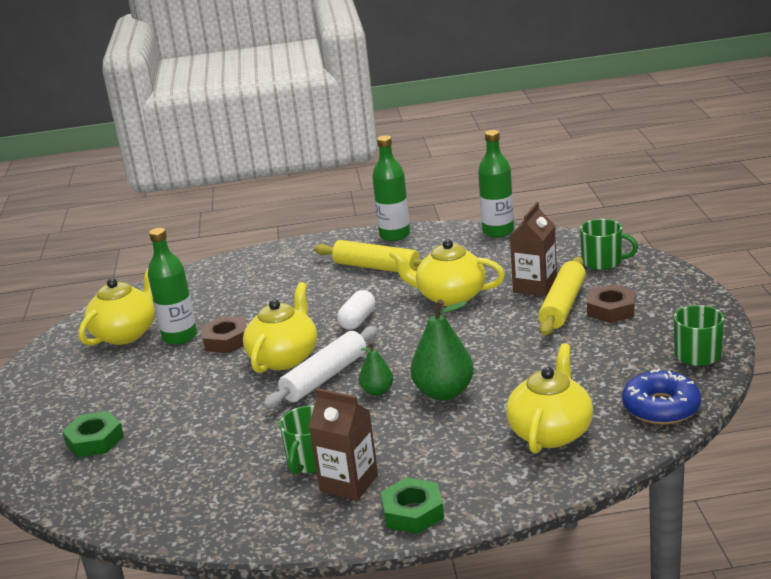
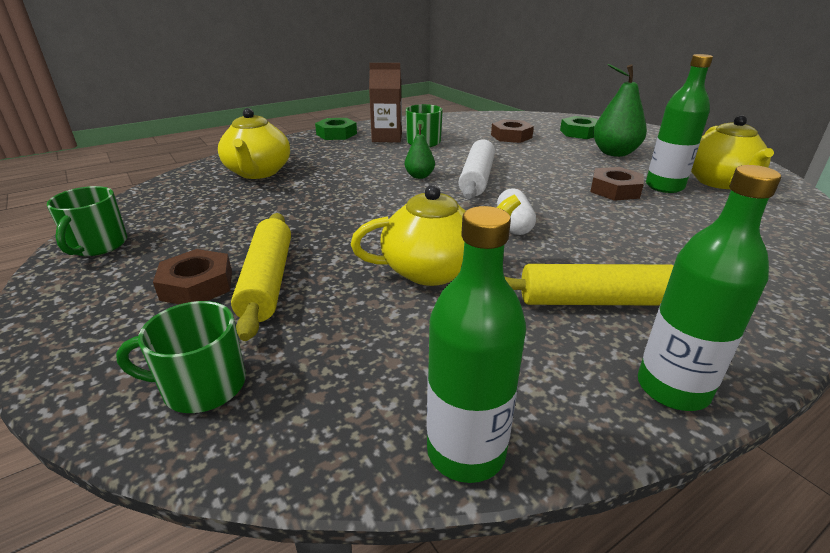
camera: 150 degrees right, 5 degrees up
(187, 450) = (511, 136): none -> brown nut
(284, 357) = (535, 185): yellow teapot -> none
(444, 392) = (361, 182): green pear -> green pear (614, 153)
(535, 286) = (318, 306): brown carton -> none
(661, 407) = (160, 197): blue donut -> none

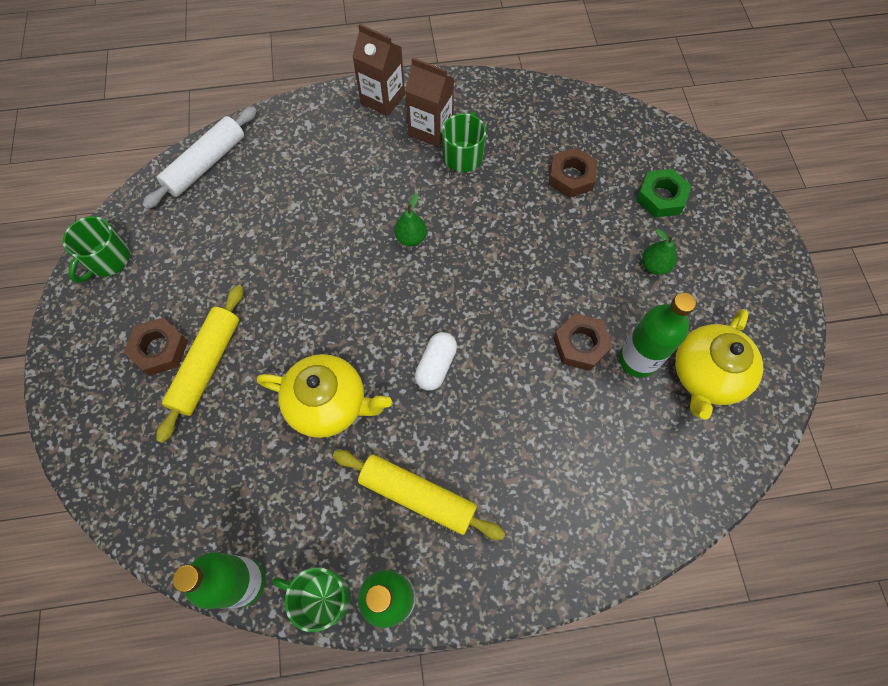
camera: 25 degrees right, 35 degrees up
(202, 386) = (132, 462): green mug -> green mug (322, 598)
(258, 172) = (267, 170): yellow teapot -> none
(336, 134) = (382, 99): green nut -> brown carton
(477, 178) = (463, 265): white rolling pin -> white rolling pin (206, 164)
(614, 153) = (654, 265): green pear -> green pear, size x0.56

